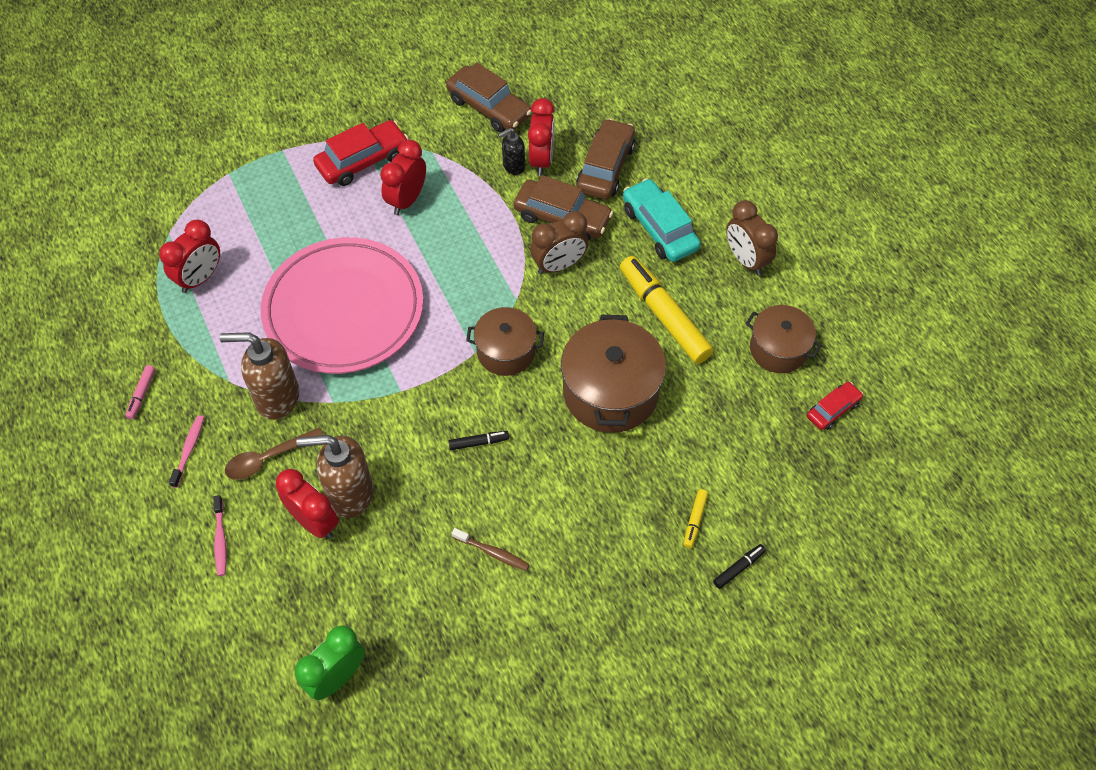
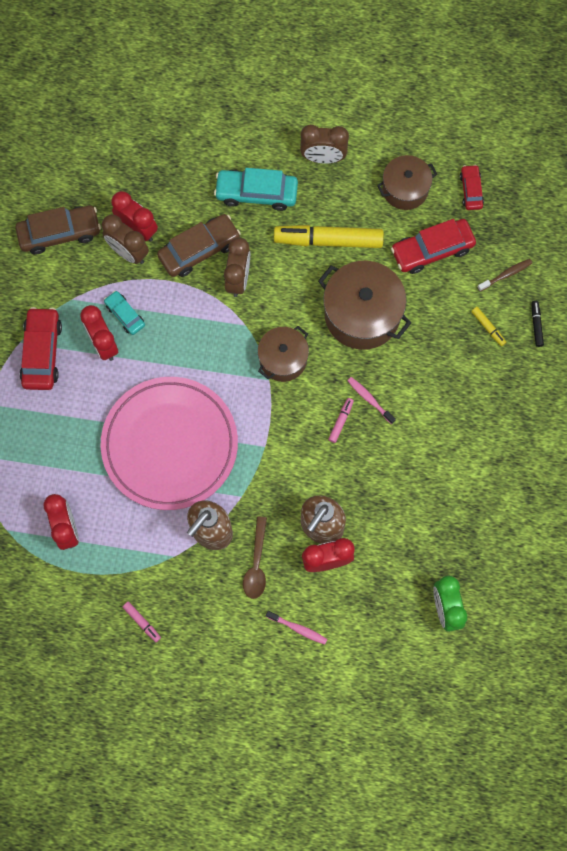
camera: 55 degrees left, 15 degrees up
(189, 450) = (212, 613): pink toothbrush -> pink toothbrush (369, 399)
(449, 199) = (125, 315): none -> turquoise car
(479, 442) = (341, 421): black marker -> pink marker
(492, 552) = (426, 463): brown toothbrush -> brown toothbrush (506, 275)
(513, 166) = (128, 252): black soap dispenser -> brown clock
(605, 167) = (177, 192): brown car -> none
(735, 413) = (432, 250): none -> red car

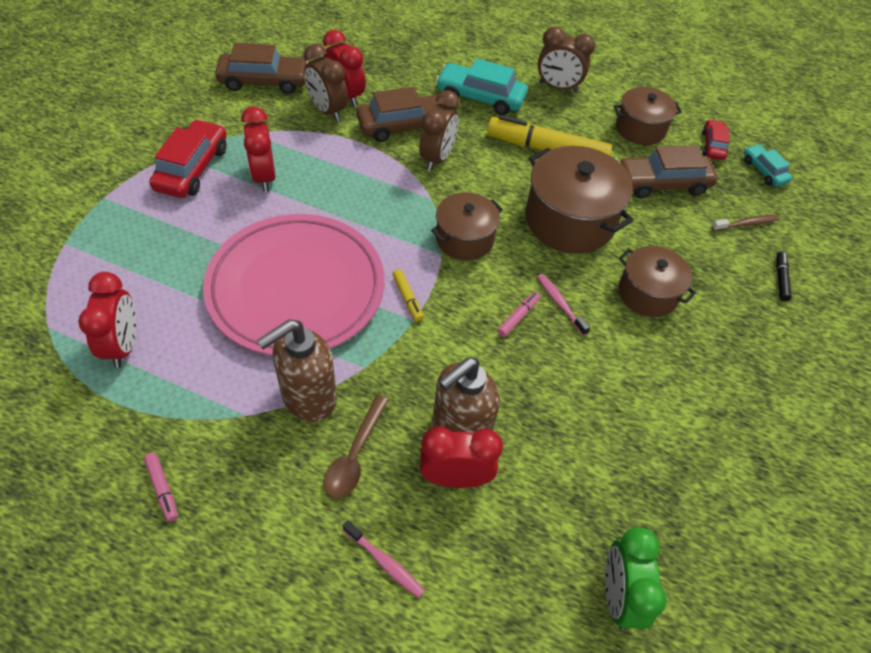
camera: 10 degrees right, 20 degrees down
(125, 315) = (300, 158): turquoise car -> turquoise car (764, 171)
(432, 250) = (662, 183): red car -> brown car
(434, 370) = (647, 293): none -> brown pot
(488, 327) = (720, 268): yellow marker -> yellow marker (407, 298)

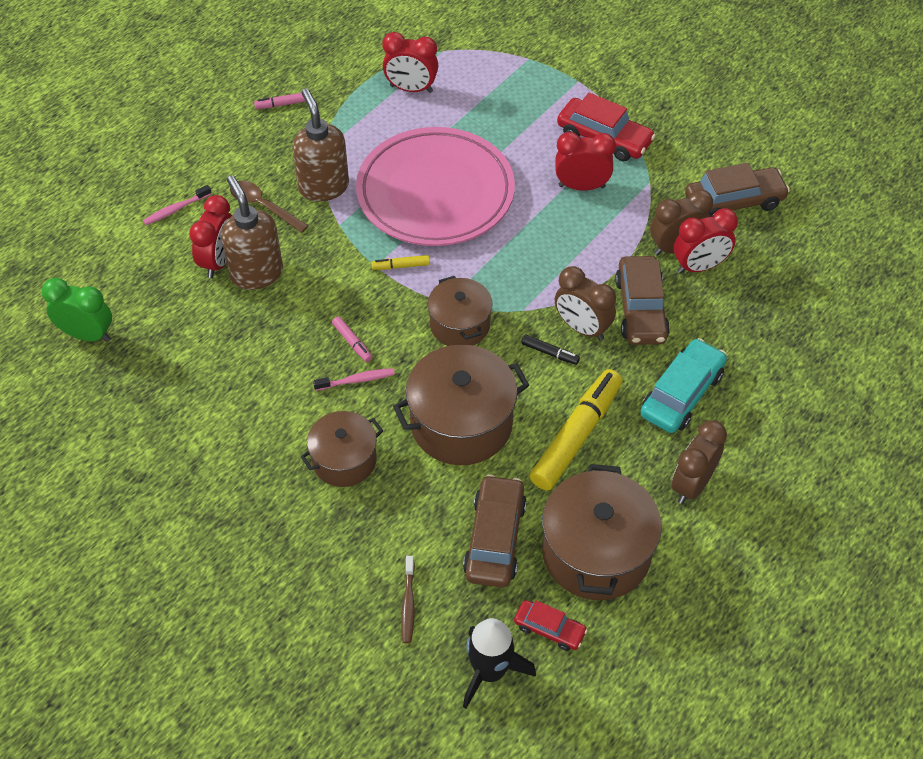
camera: 110 degrees right, 0 degrees up
(264, 81) = (734, 201): brown car -> brown car turned 120 degrees counterclockwise
(640, 129) = (596, 552): brown pot -> brown pot, size x1.61
(764, 171) = (490, 671): turquoise car -> black rocket
(780, 279) = (320, 601): black marker -> black marker (550, 353)

